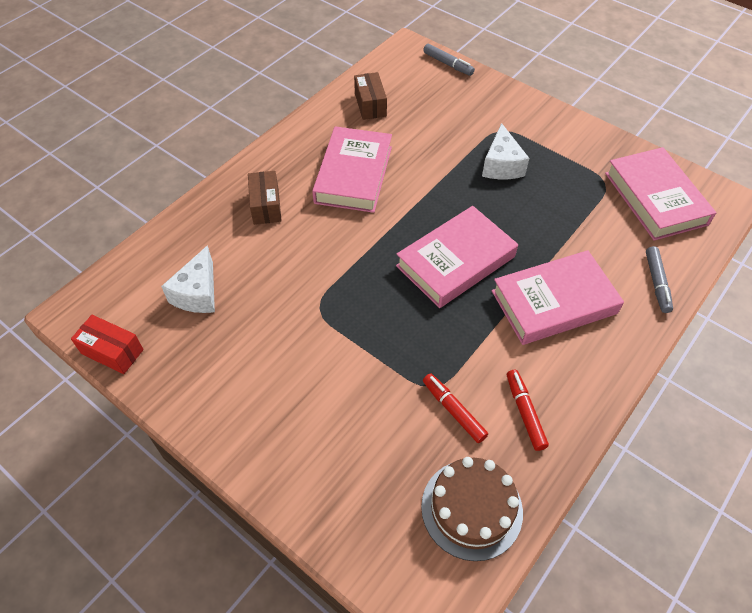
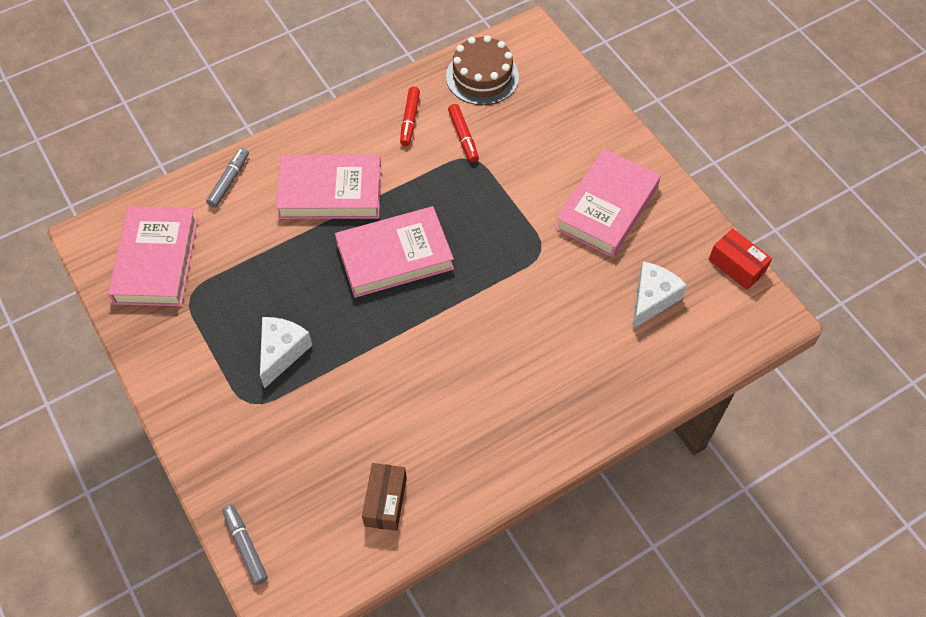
camera: 160 degrees left, 5 degrees up
(266, 206) = (562, 382): brown box -> none
(353, 174) = (451, 394): pink book -> pink book (607, 207)

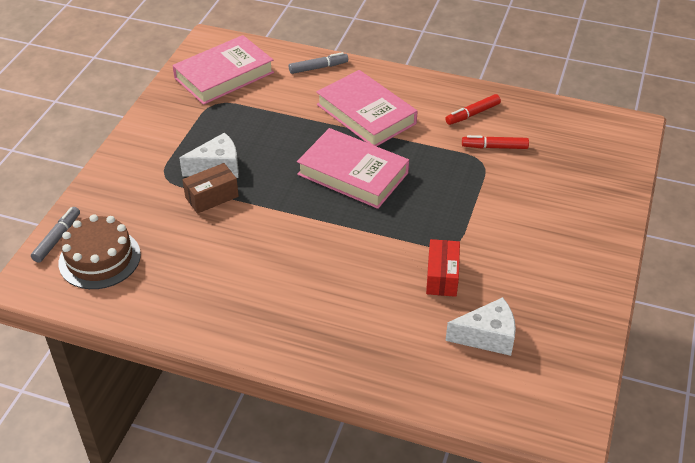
camera: 50 degrees right, 15 degrees down
(385, 502) = (153, 287): brown box -> brown box (212, 197)
(463, 137) = (494, 147): red marker -> red marker turned 60 degrees clockwise
(482, 76) = (559, 125): brown cake -> brown cake (99, 258)
(607, 207) = (537, 259): pink book -> none
(736, 266) = (587, 374): red box -> red box (442, 276)

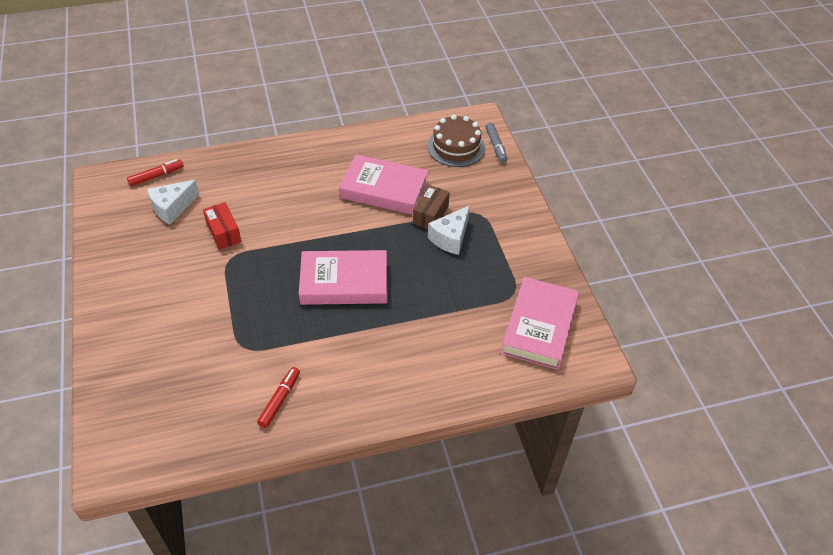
camera: 145 degrees right, 5 degrees up
(318, 68) = (466, 382): grey marker -> none
(366, 114) = (378, 348): pink book -> pink book (384, 189)
(494, 147) = (239, 369): red marker -> red marker (156, 176)

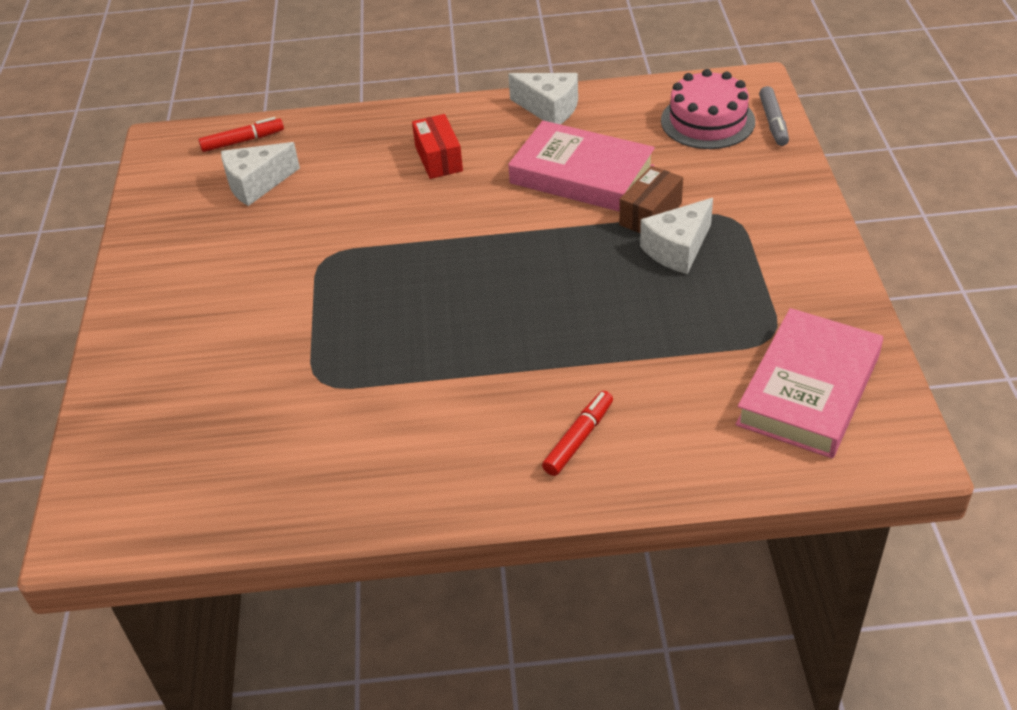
camera: 15 degrees right, 5 degrees down
(224, 233) = (324, 221): red box -> red box (439, 159)
(280, 400) = (361, 462): red marker -> red marker (579, 439)
(344, 282) = (495, 301): pink book -> none
(356, 142) = (549, 109): none -> white cheese
(456, 147) = (707, 121): brown cake -> pink cake

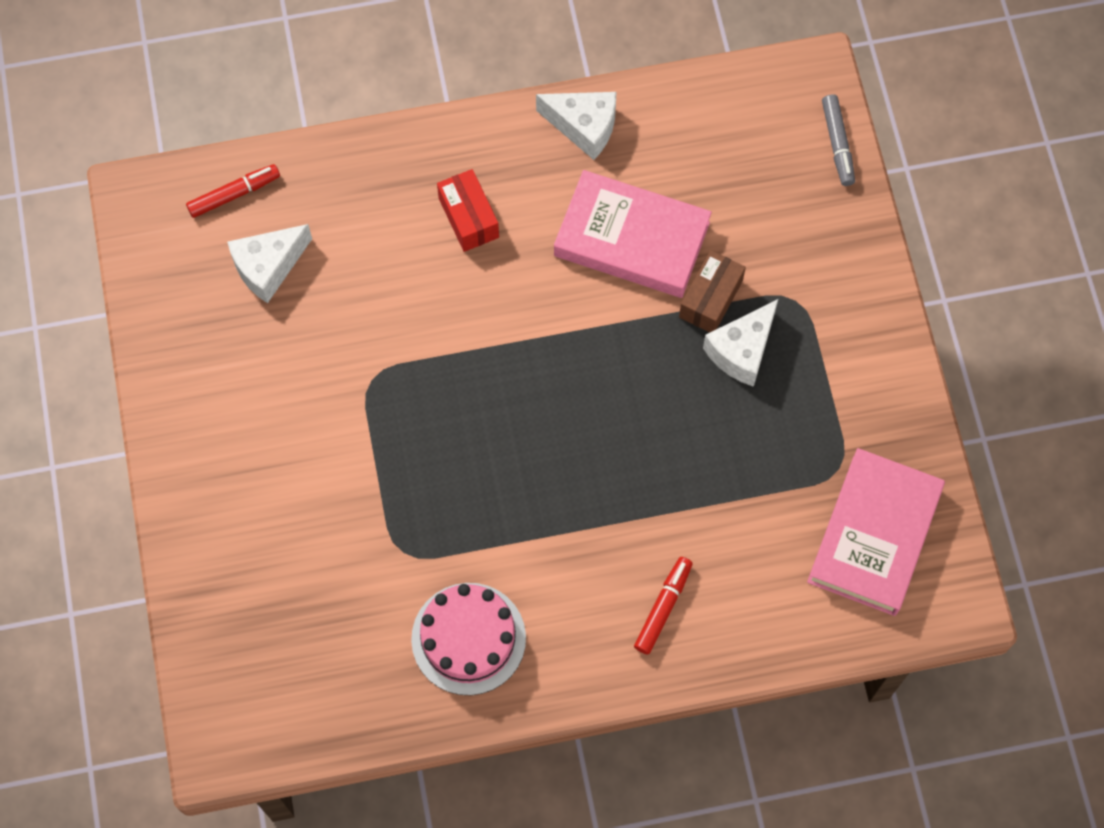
camera: 10 degrees left, 25 degrees up
(707, 121) = (765, 143): pink cake -> pink cake (468, 638)

